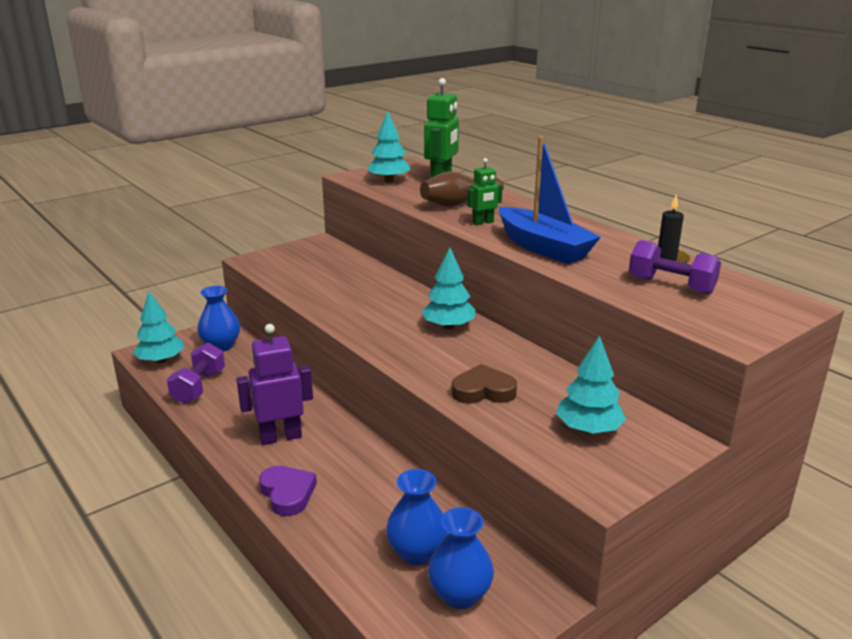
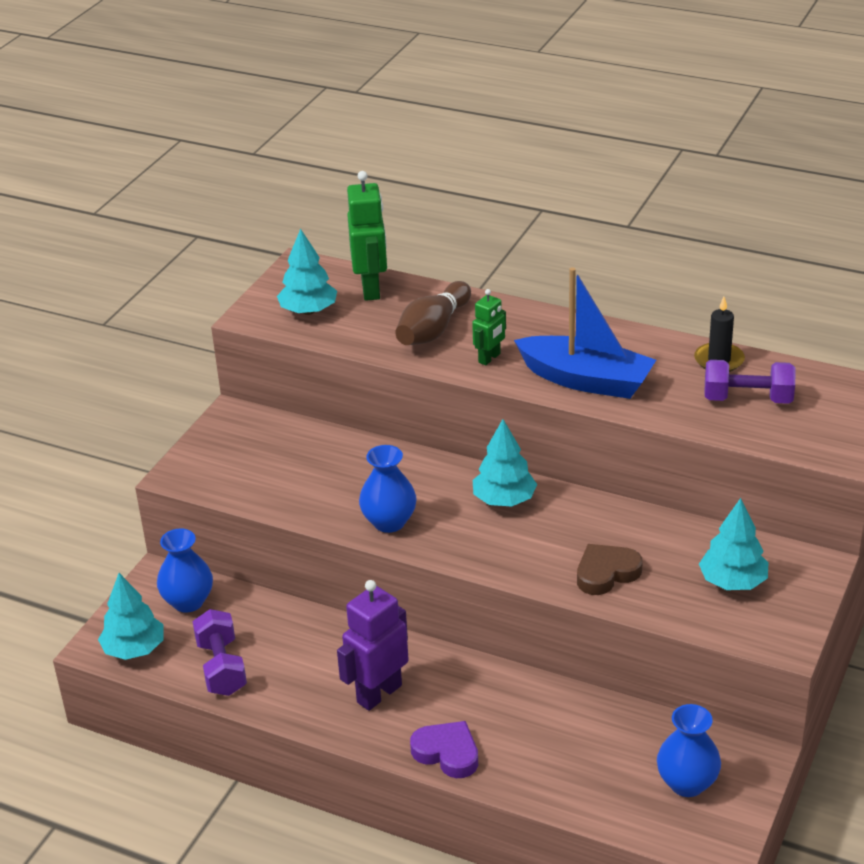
camera: 25 degrees left, 10 degrees up
(417, 552) = (620, 760): blue vase -> blue vase (389, 522)

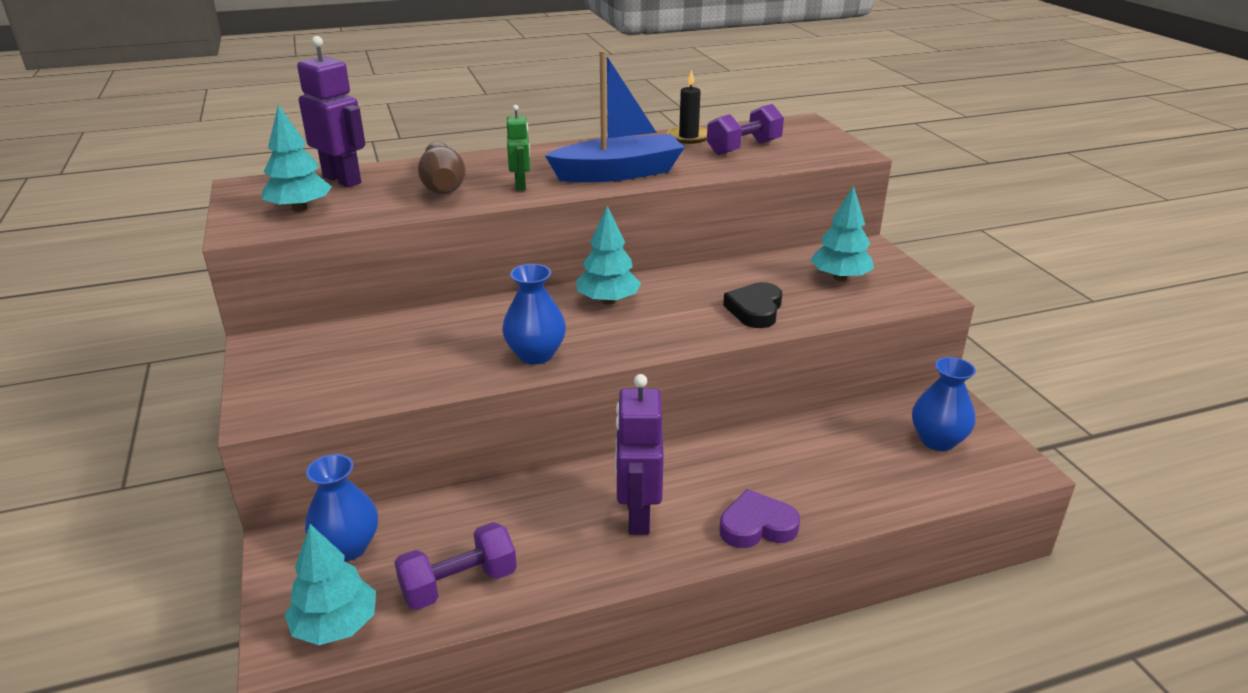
camera: 45 degrees left, 5 degrees down
(222, 667) = (459, 584): purple dumbbell -> purple dumbbell turned 60 degrees counterclockwise
(371, 289) = (342, 180): green robot -> purple robot
(606, 573) = (755, 310): brown heart -> black heart

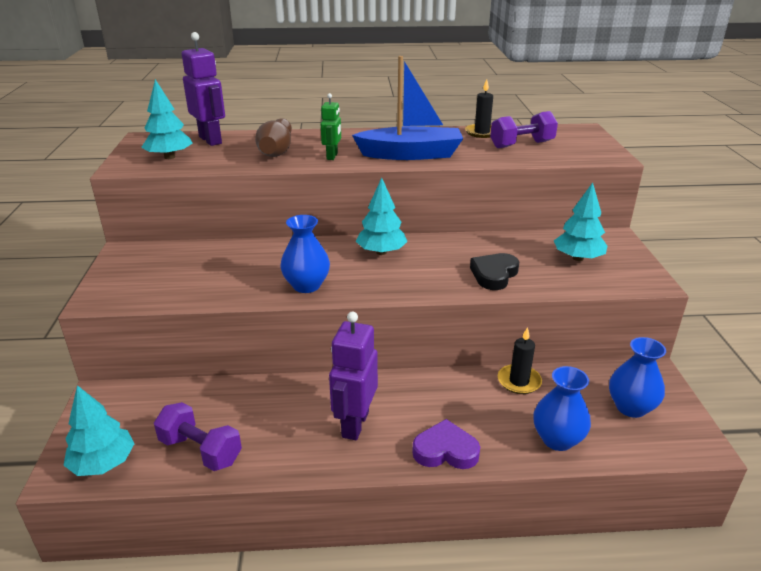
camera: 15 degrees right, 0 degrees up
(347, 547) = (138, 407): blue vase -> blue vase (557, 439)
(459, 584) = (200, 450): purple dumbbell -> purple dumbbell turned 45 degrees clockwise
(806, 433) = (519, 381): none -> black candle

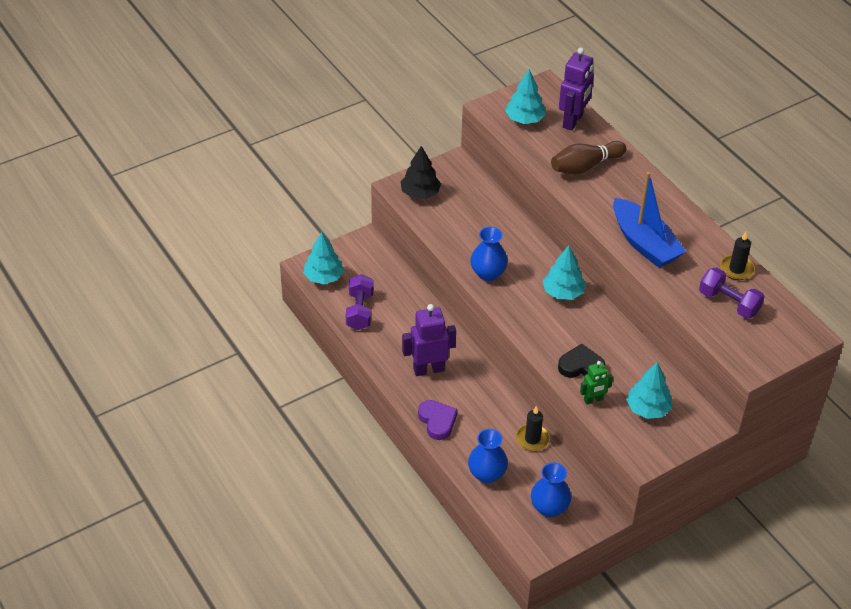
camera: 60 degrees right, 15 degrees up
(130, 288) = (420, 193): none -> black tree
(332, 156) = (601, 201): green robot -> green robot (593, 400)

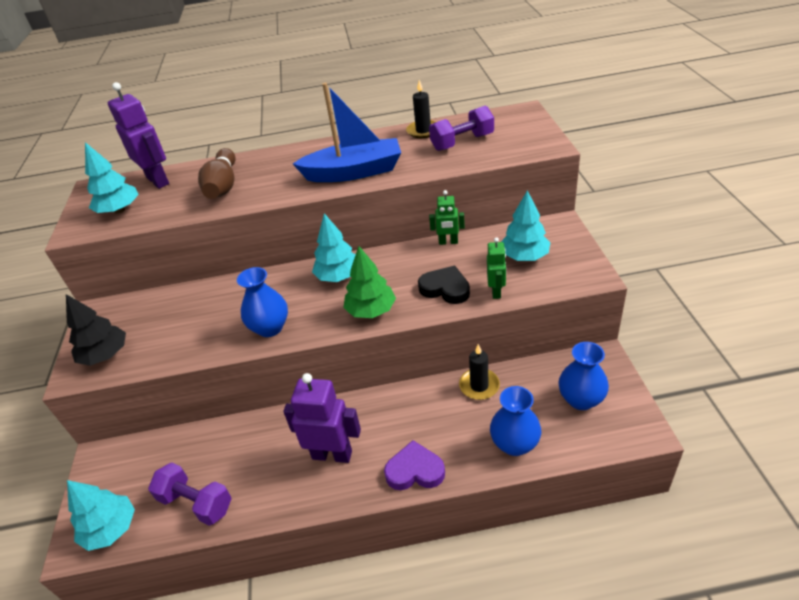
camera: 60 degrees left, 5 degrees down
(428, 369) = (332, 454): purple robot -> purple robot turned 90 degrees clockwise
(534, 327) = (371, 310): none -> green tree
(581, 366) = (445, 289): black heart -> black heart turned 90 degrees clockwise
(642, 351) = (448, 242): none -> green robot

